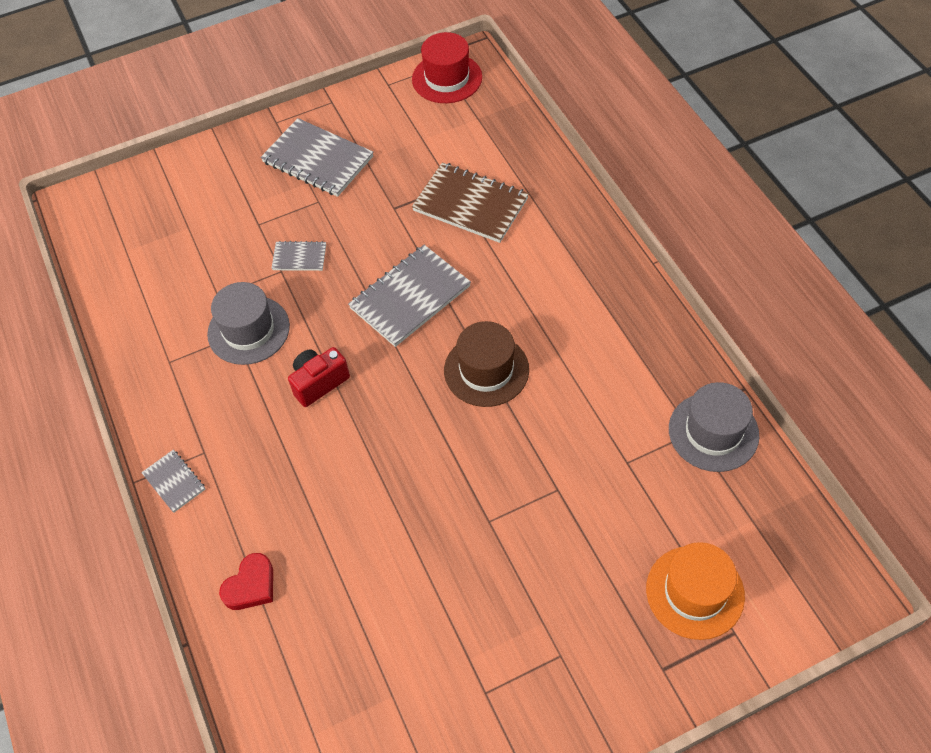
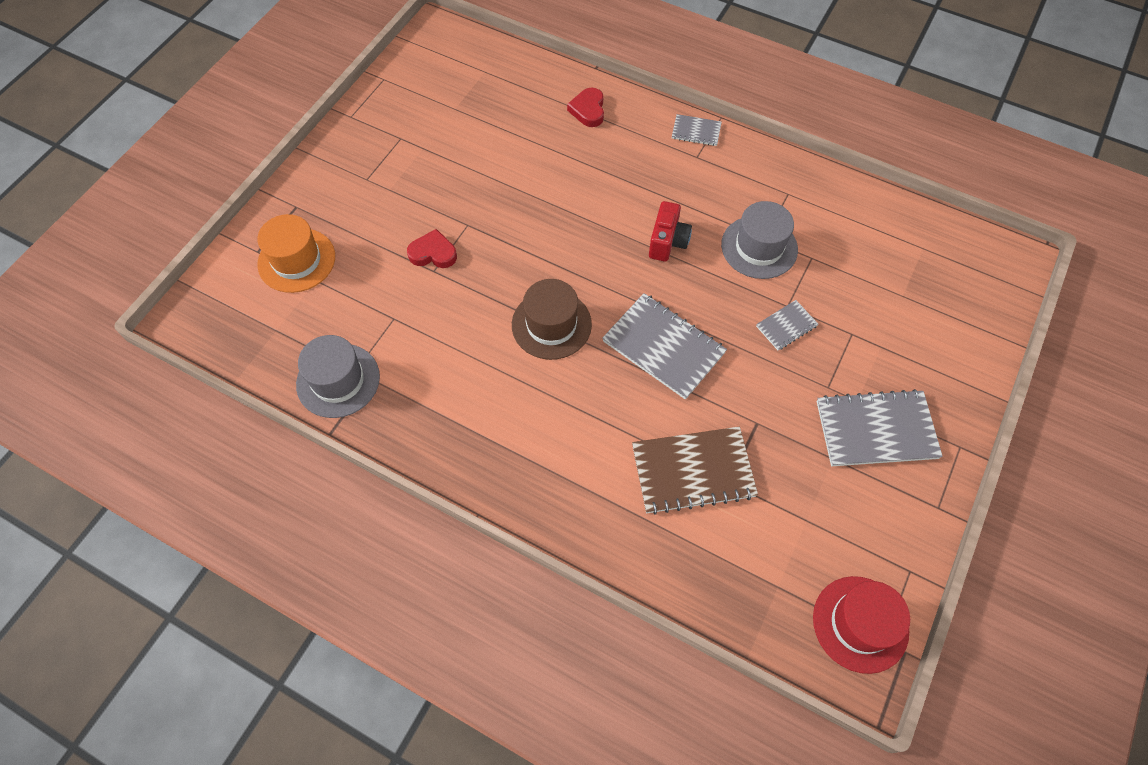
camera: 140 degrees right, 5 degrees up
(410, 297) = (663, 347): grey notebook -> grey notebook turned 60 degrees counterclockwise
(545, 509) = (433, 253): none -> red heart

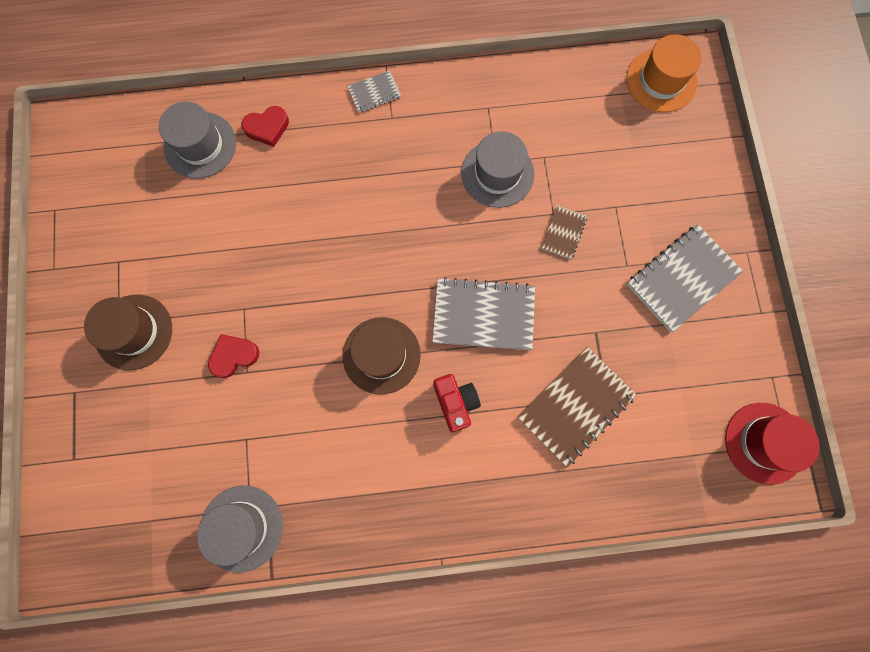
camera: 35 degrees left, 15 degrees up
(296, 260) = (116, 444): orange hat -> orange hat (661, 80)
(373, 192) = (134, 332): none -> brown hat
(526, 94) = (200, 145): none -> grey hat
(588, 110) = (267, 128): red heart -> red heart turned 75 degrees counterclockwise
(667, 242) = (422, 216): red camera -> red camera (455, 403)
(786, 326) = (563, 232): grey notebook -> brown notebook

